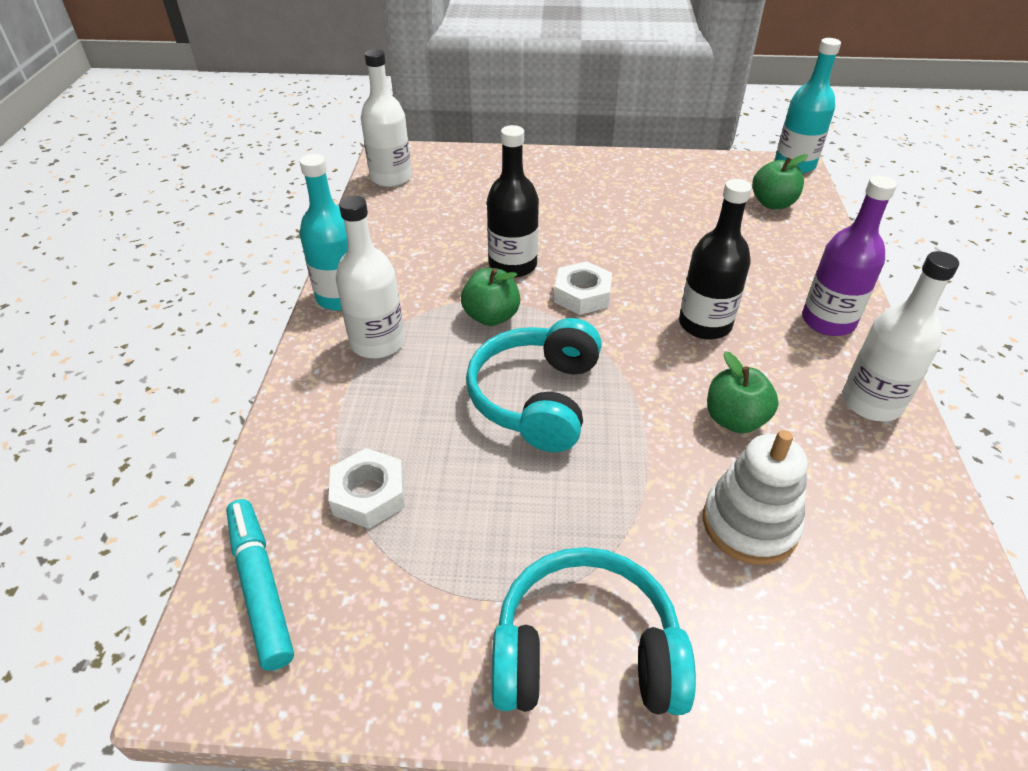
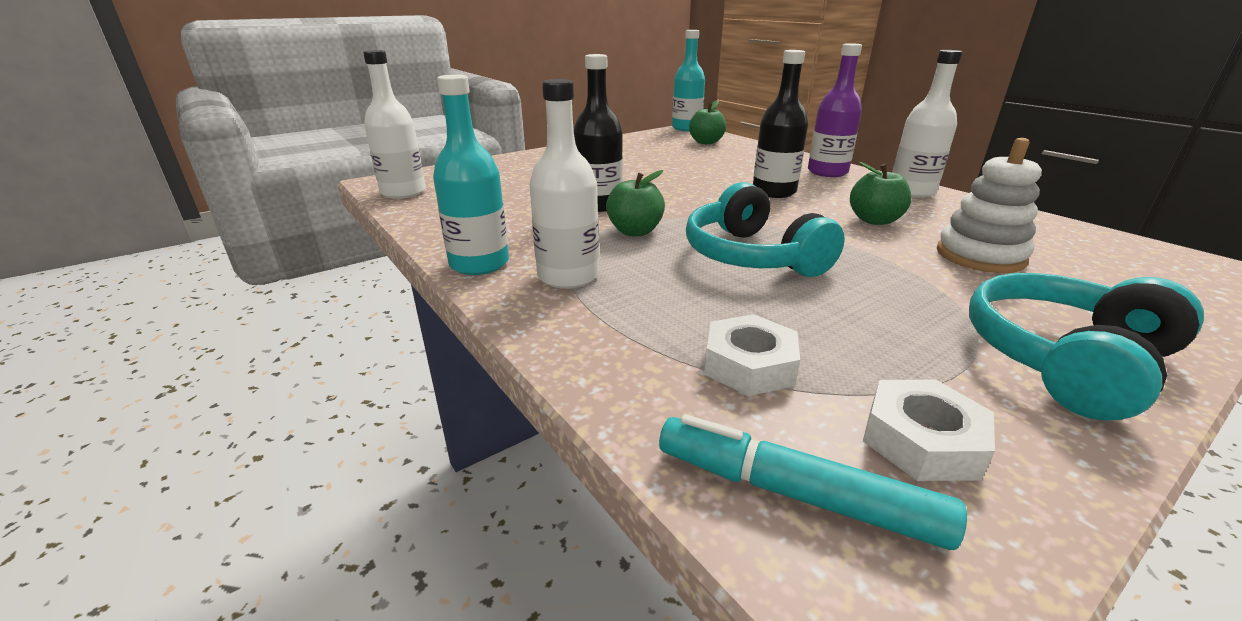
camera: 40 degrees left, 15 degrees down
(582, 295) = (676, 203): white nut -> white nut (921, 440)

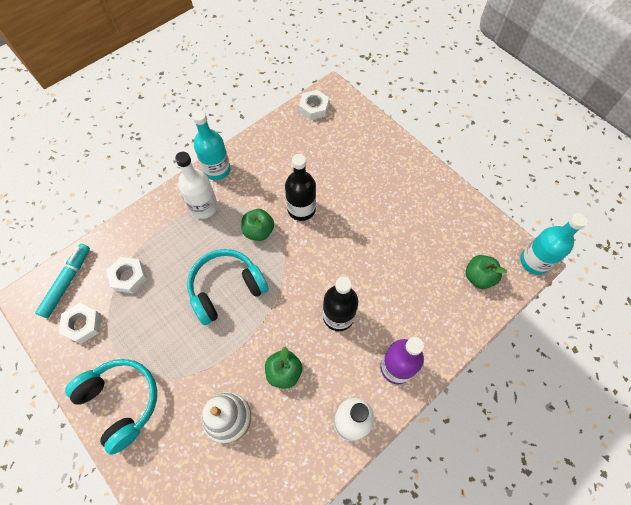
camera: 85 degrees right, 35 degrees up
(403, 192) = (314, 108): white bottle -> white nut

